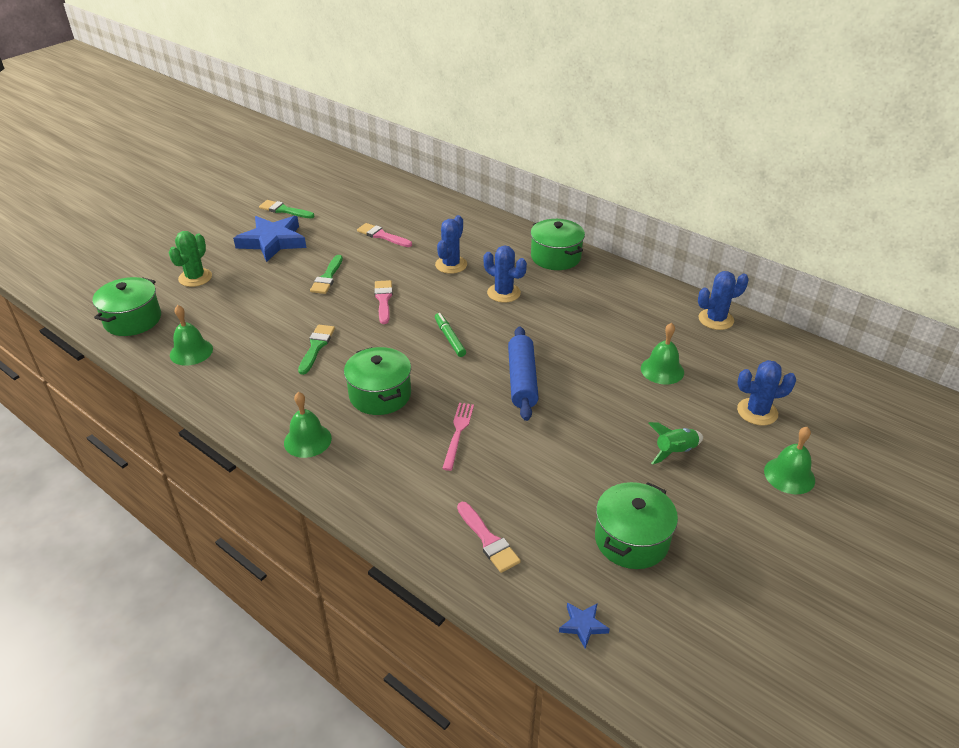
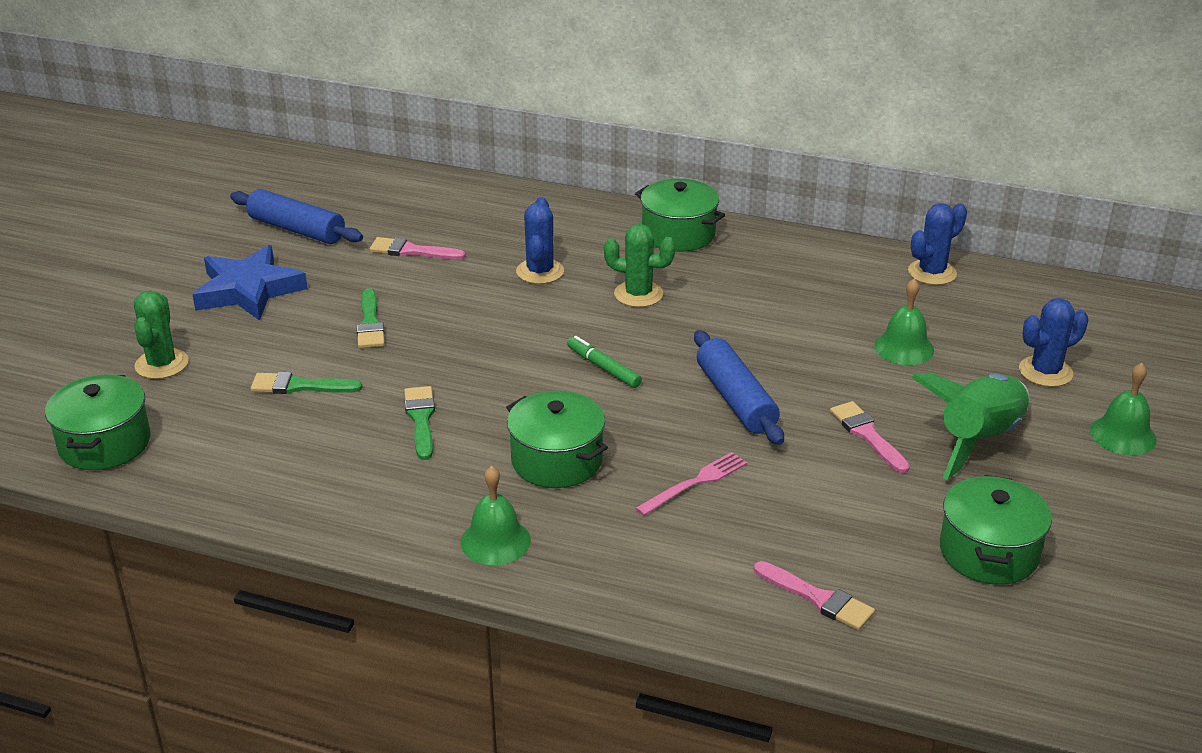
camera: 20 degrees left, 5 degrees down
(191, 352) = (234, 467): green bell -> none
(284, 210) = (234, 242): green brush -> green brush (300, 386)
(325, 209) = (297, 229): none -> blue rolling pin
(383, 300) = (475, 337): pink brush -> pink brush (867, 435)
(458, 433) = (695, 483): pink fork -> pink fork turned 60 degrees clockwise
(504, 293) = (638, 294): blue cactus -> green cactus
(583, 625) = (992, 661): blue star -> none
(675, 451) = (977, 440): green rocket -> green rocket, size x1.90

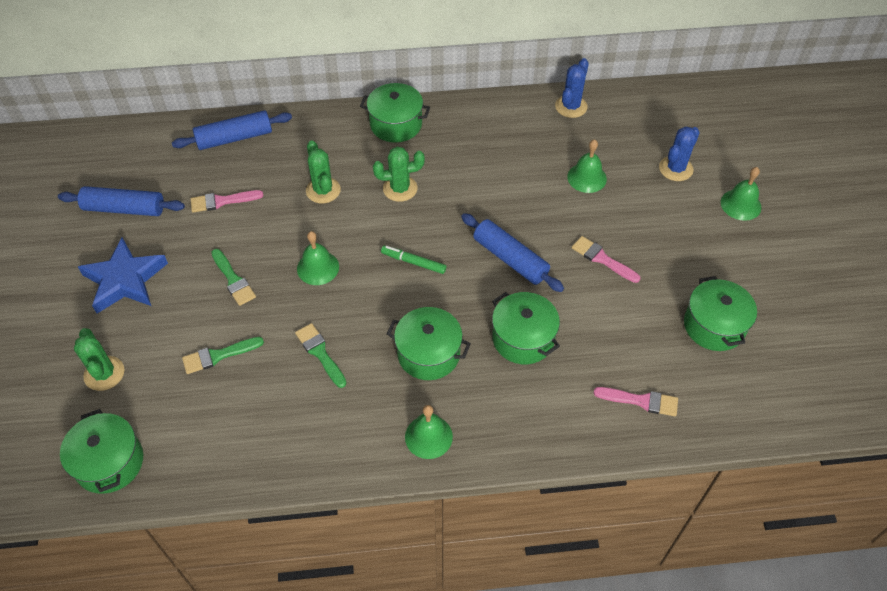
camera: 25 degrees left, 20 degrees up
(469, 199) = (234, 138): none -> blue rolling pin
(479, 340) = (318, 267): none -> green bell
(540, 272) = (323, 190): blue cactus -> green cactus
(695, 483) = (523, 338): pink fork -> green pot
(977, 440) = (665, 239): green rocket -> none

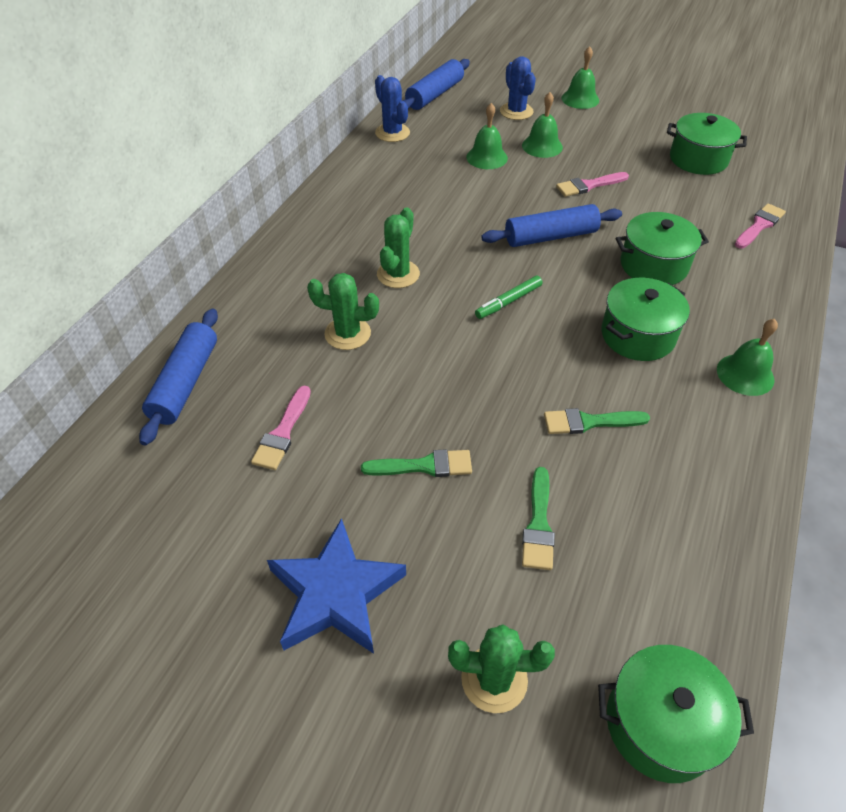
camera: 60 degrees left, 5 degrees down
(124, 209) = (198, 549): blue rolling pin -> blue rolling pin (435, 95)
(318, 267) = (461, 379): green bell -> green bell (542, 146)
(396, 124) = (303, 244): green pot -> none

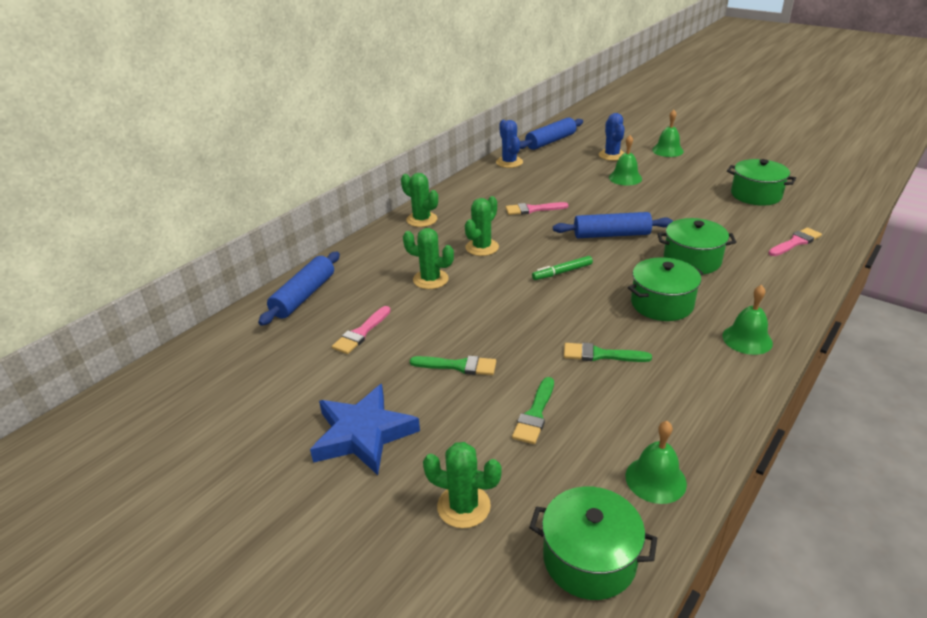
camera: 15 degrees right, 15 degrees down
(306, 237) = (422, 220): none -> green cactus
(487, 157) = (577, 182): green bell -> green bell (655, 479)
(589, 185) = (655, 205): pink brush -> pink brush (533, 209)

